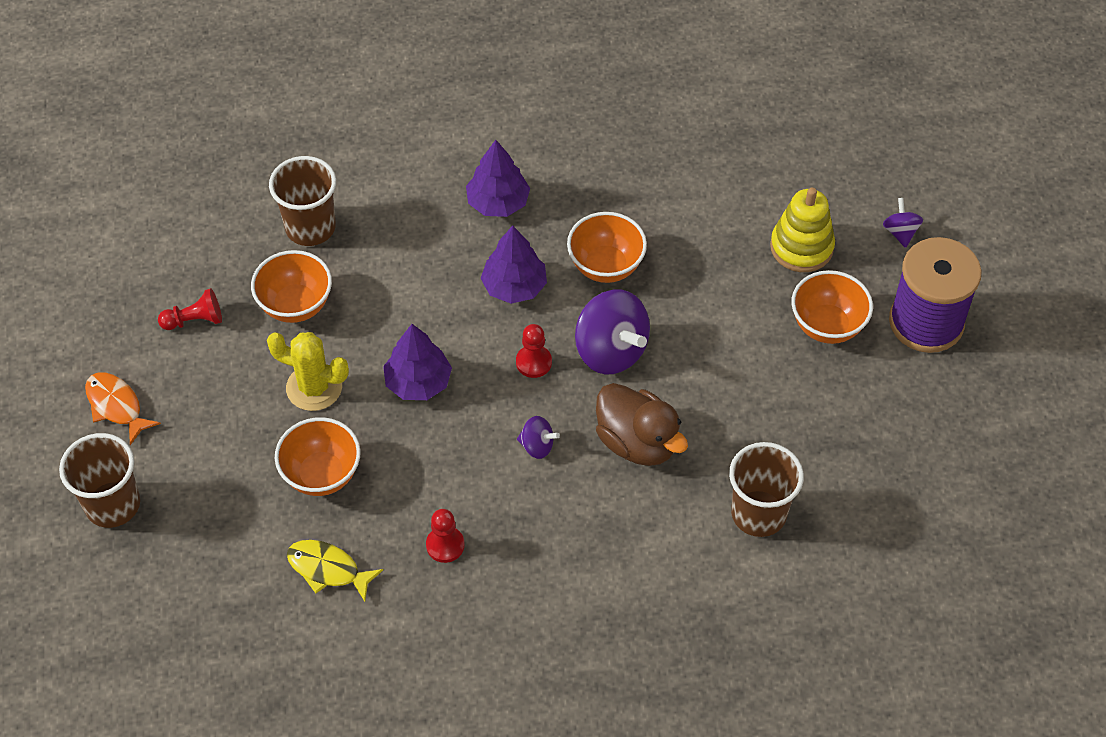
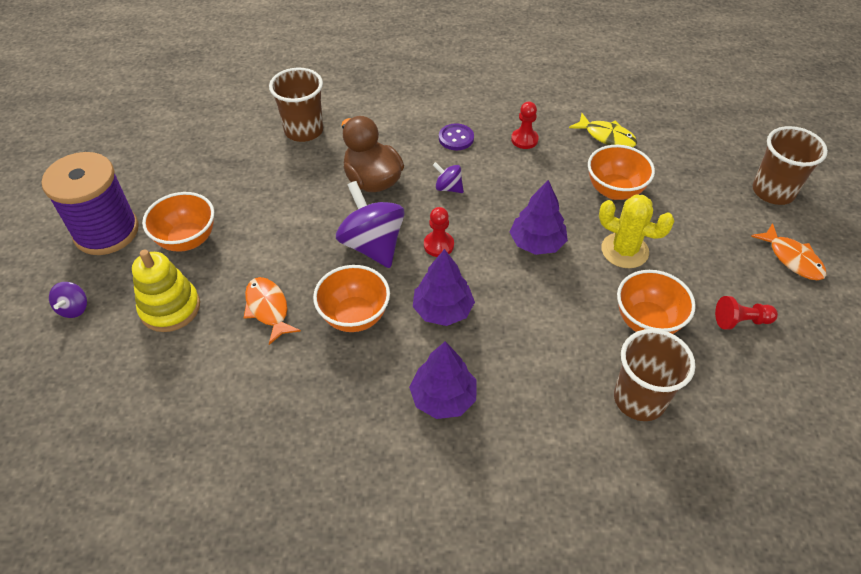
camera: 170 degrees left, 5 degrees down
(542, 533) = (456, 138): none -> purple button
(699, 261) = (268, 309): none -> orange fish

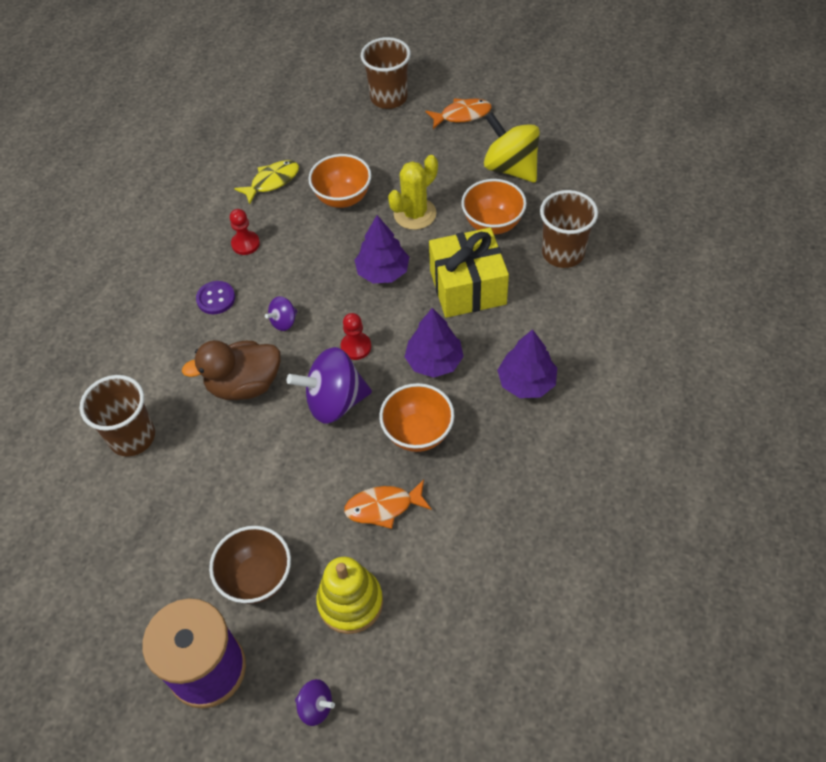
camera: 70 degrees left, 5 degrees up
(187, 240) = (257, 578): orange bowl -> brown bowl
(548, 317) = (467, 287): none -> yellow gift
(740, 321) = (511, 168): red pawn -> yellow spinning top

